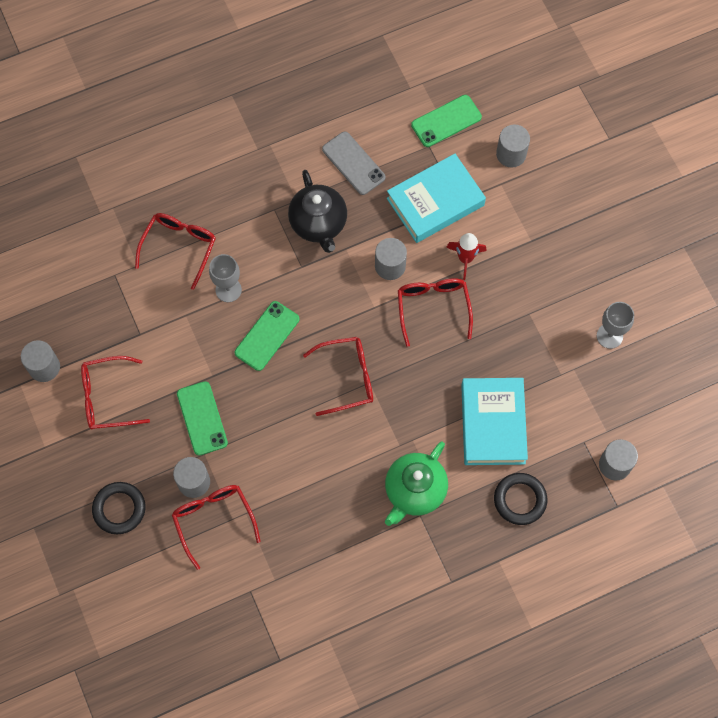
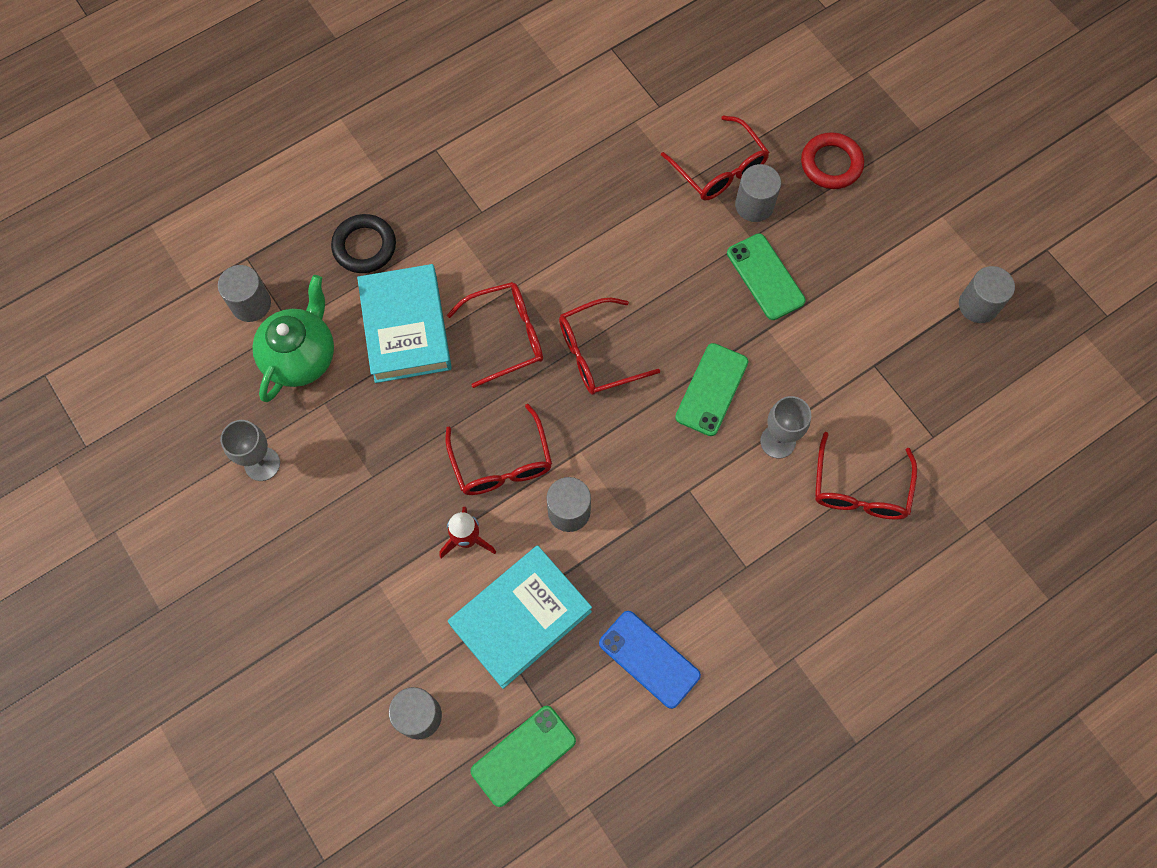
camera: 170 degrees right, 0 degrees up
(107, 397) = (888, 282): red glasses -> red glasses (507, 336)
(119, 509) = (831, 164): black ring -> red ring
(319, 224) = (679, 555): black teapot -> none
(353, 163) = (649, 659): grey phone -> blue phone
(414, 491) = (491, 236): green teapot -> green teapot (301, 356)

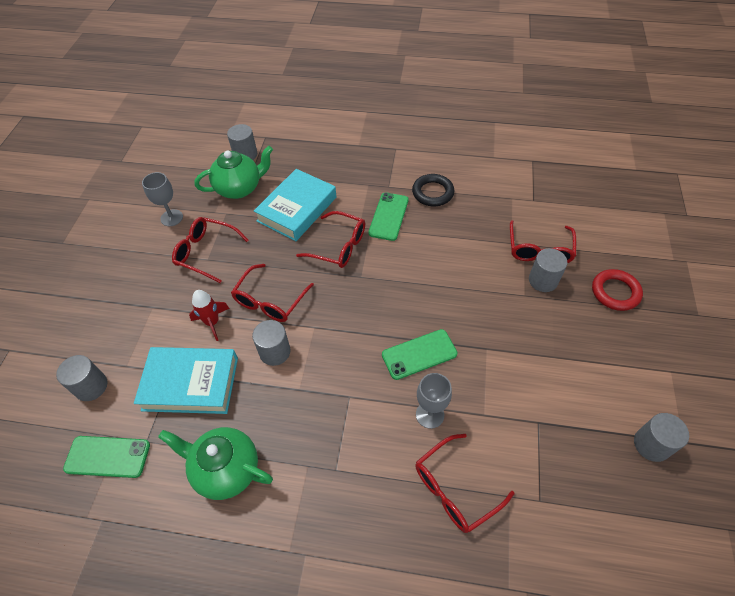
camera: 45 degrees right, 15 degrees down
(364, 246) = (318, 165): black ring -> black ring (432, 193)
(597, 354) = (375, 288): red glasses -> red glasses (206, 252)
(649, 659) = (226, 469): blue phone -> green teapot
(765, 277) = (513, 321): green phone -> green phone (389, 216)

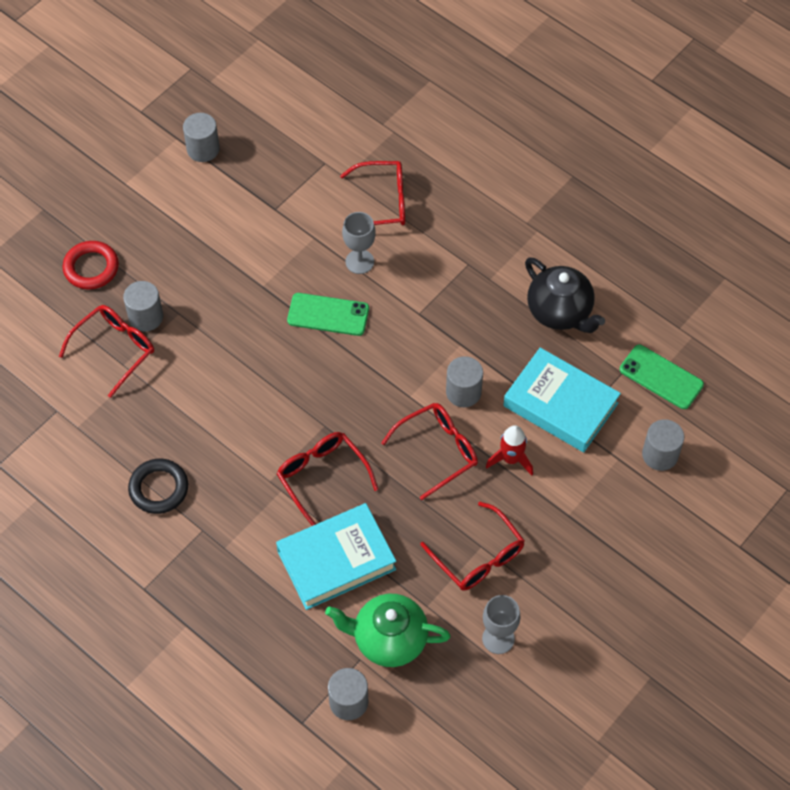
camera: 150 degrees left, 5 degrees up
(226, 469) = (560, 312): green teapot -> black teapot
(389, 216) = (236, 485): green phone -> none

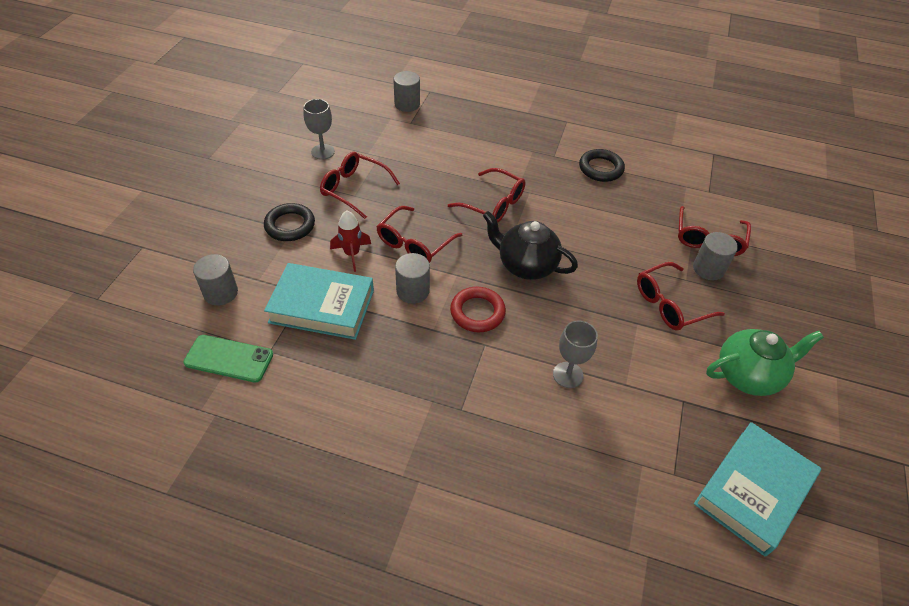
camera: 155 degrees right, 10 degrees down
(91, 268) = (786, 292): red ring -> red ring (477, 312)
(203, 149) = (804, 442): grey cylinder -> none
(328, 315) = (564, 317): green phone -> none
(336, 560) = (454, 163): turquoise book -> turquoise book (753, 491)
(382, 202) = (584, 448): red glasses -> red glasses (669, 304)
(388, 639) = (397, 135): green teapot -> green teapot (748, 375)
(560, 312) = (347, 390): black teapot -> black teapot (526, 265)
(569, 523) = (290, 225): none -> black ring

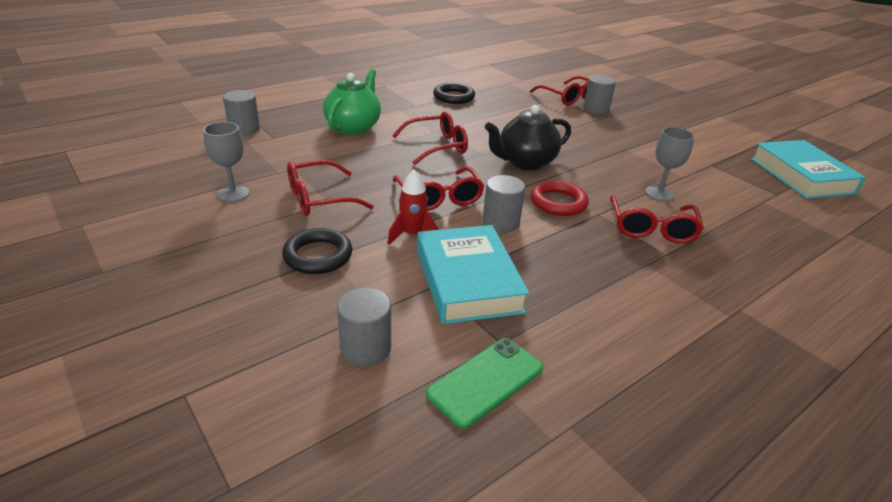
camera: 55 degrees left, 15 degrees down
(322, 306) = (467, 281): turquoise book -> turquoise book turned 60 degrees counterclockwise
(669, 304) = (618, 132): red glasses -> red glasses (651, 228)
(748, 375) = (701, 137): green teapot -> green teapot (353, 127)

